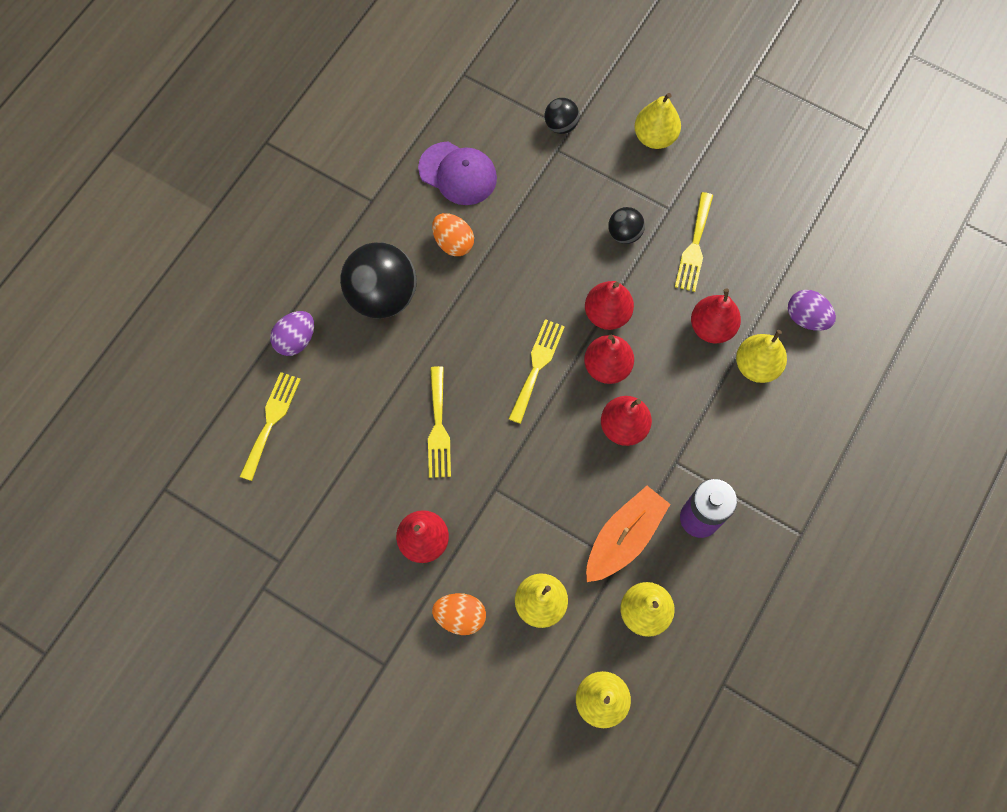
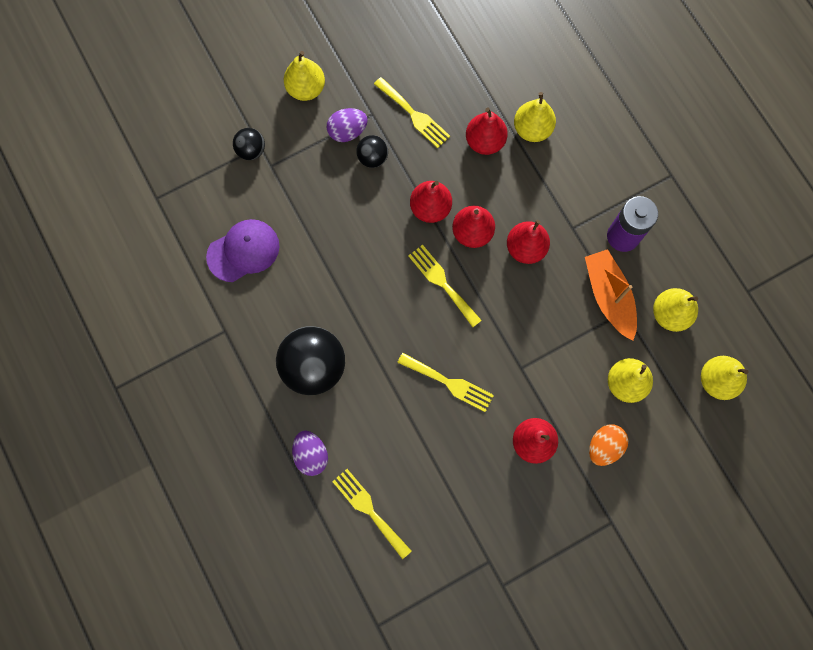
camera: 60 degrees left, 5 degrees up
(453, 243) = (301, 287): orange egg -> none
(806, 318) = (515, 73): purple egg -> purple egg (347, 131)

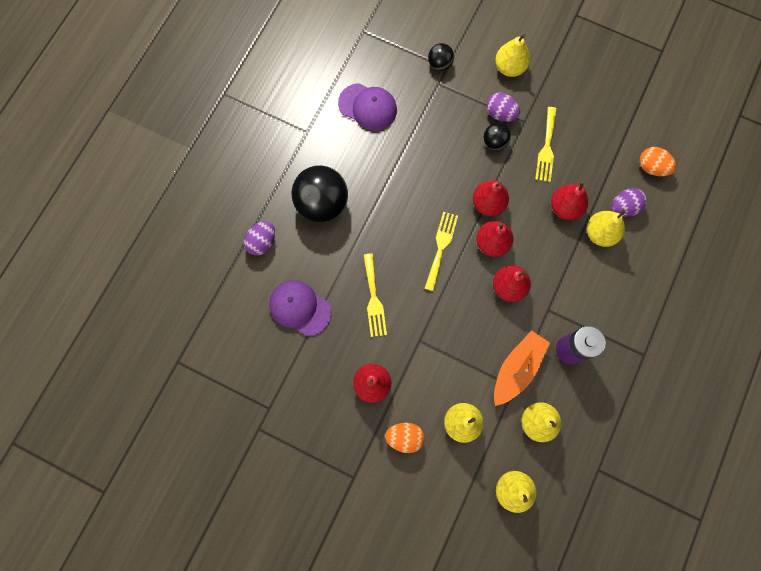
camera: 55 degrees right, 0 degrees up
(369, 510) = (250, 304): yellow fork -> none
(407, 462) = (300, 308): none -> purple cap
(501, 37) = (651, 167): none -> orange egg
(522, 90) = (623, 207): none -> purple egg

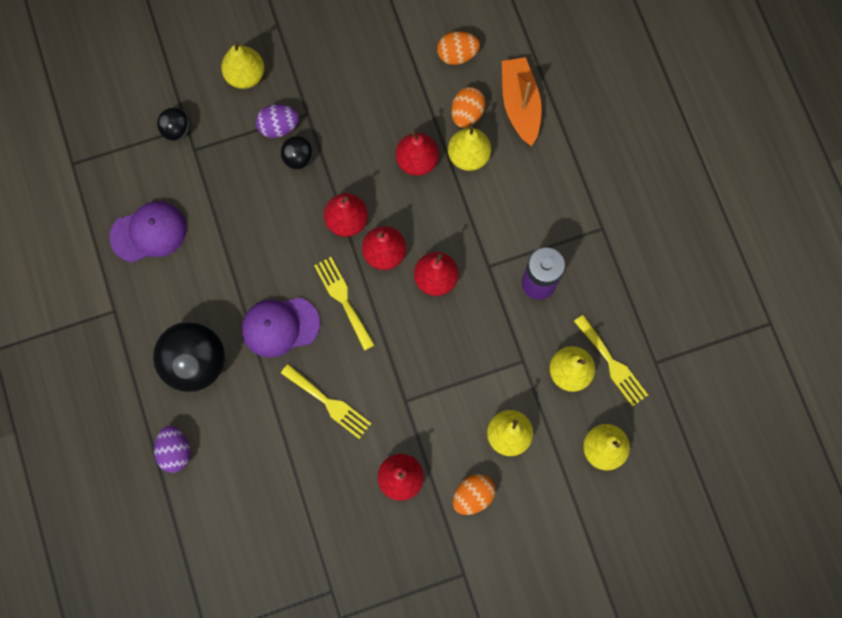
camera: 45 degrees left, 0 degrees up
(300, 308) = (270, 476): purple cap -> purple cap (280, 326)
(517, 369) = (510, 343): orange boat -> orange boat (520, 105)
(546, 148) = (350, 121): yellow fork -> yellow fork (612, 363)
(623, 207) = (467, 114): purple egg -> orange egg

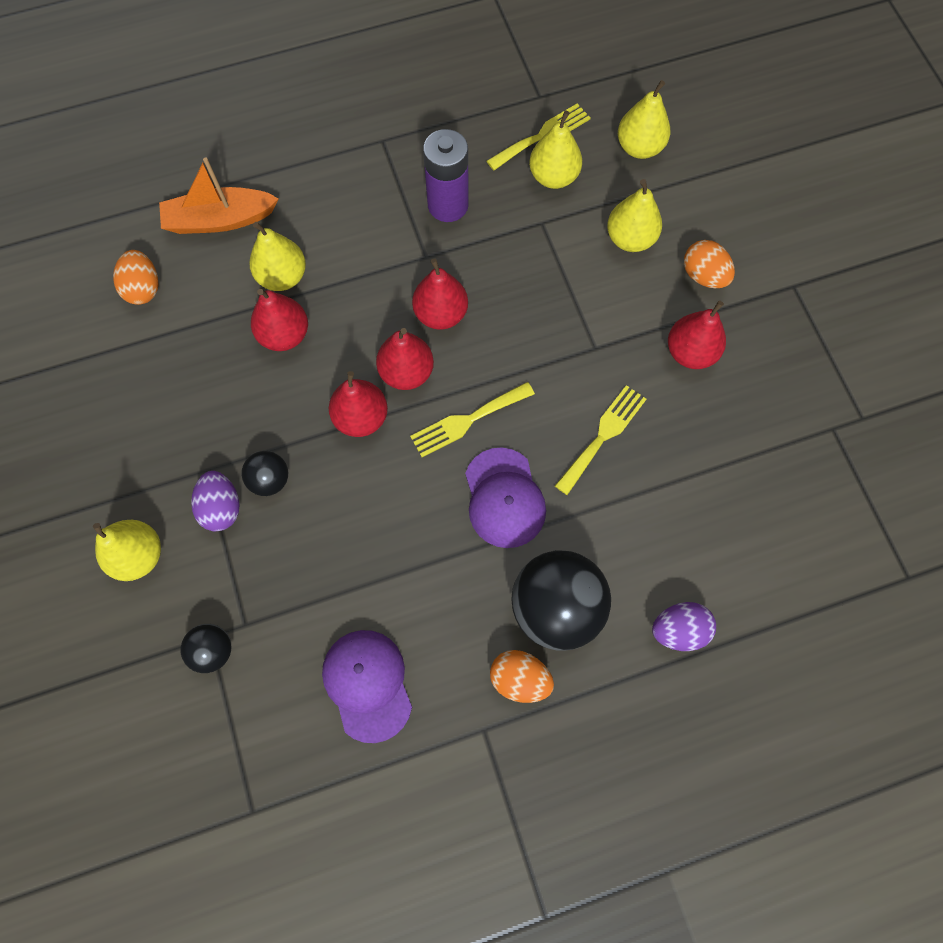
camera: 90 degrees left, 5 degrees down
(467, 114) = (226, 278): orange egg -> orange egg (519, 678)

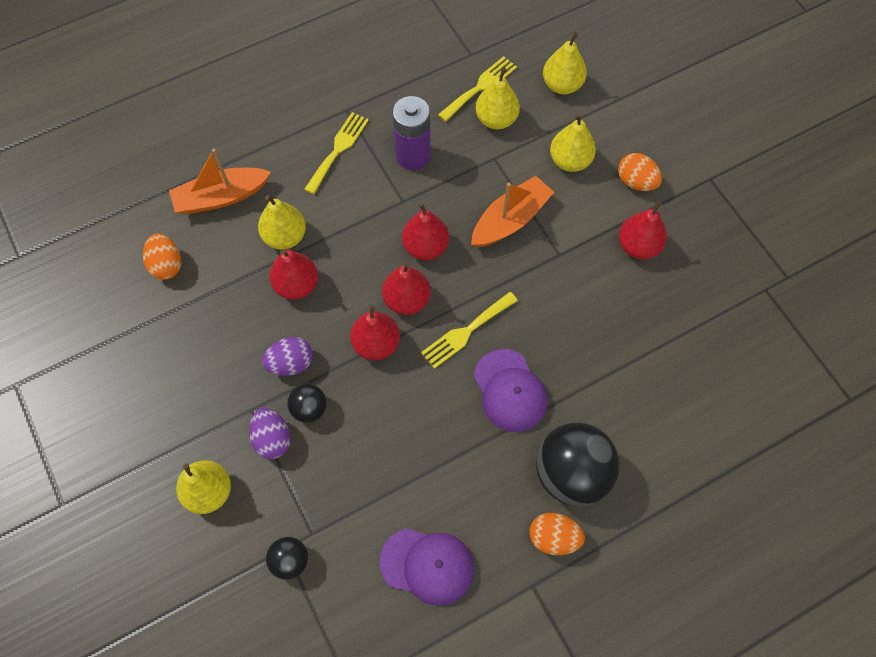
camera: 10 degrees left, 5 degrees down
(367, 684) = (427, 565): purple cap -> purple cap turned 135 degrees clockwise
(546, 297) = (510, 220): none -> orange boat
(603, 435) = (581, 326): yellow fork -> yellow fork (338, 149)
(678, 630) = (675, 474): purple egg -> purple egg (291, 363)

